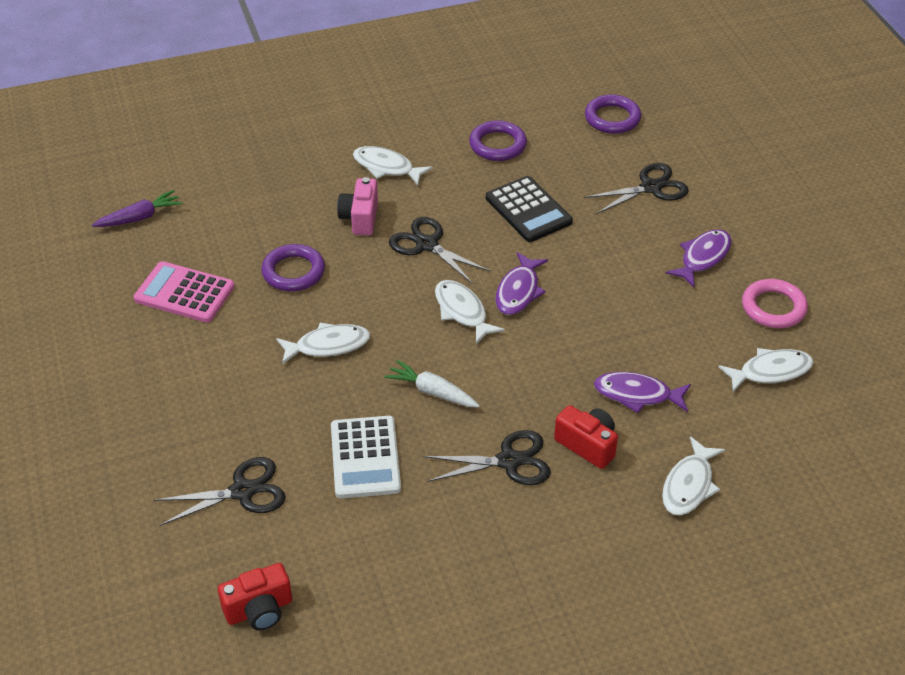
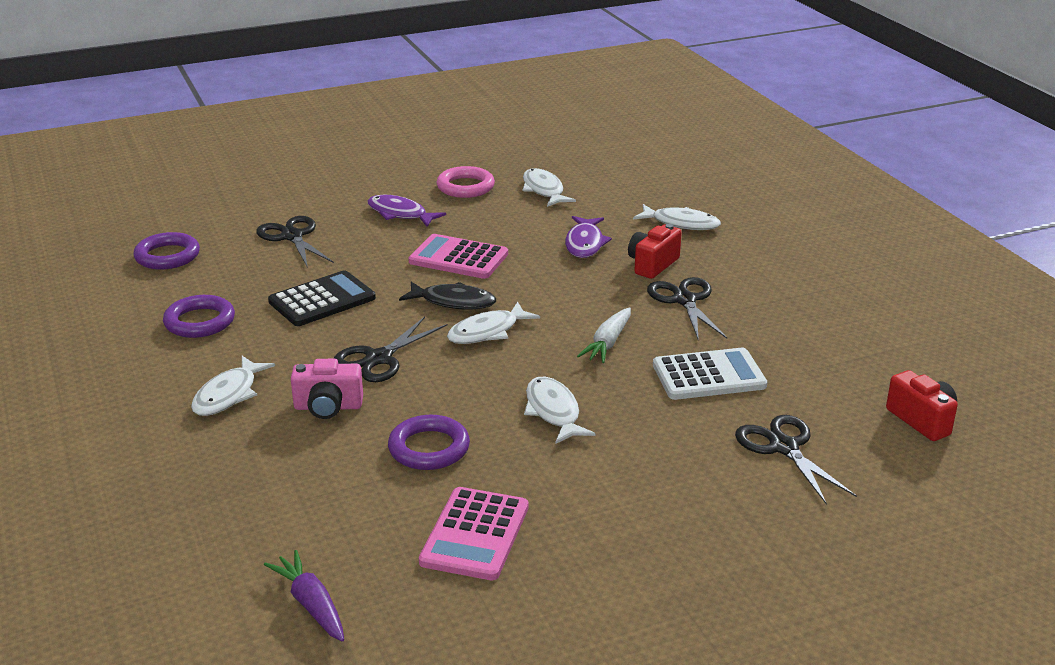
camera: 95 degrees left, 15 degrees down
(518, 291) = (453, 302): purple fish -> black fish
(605, 297) = (458, 258): none -> pink calculator

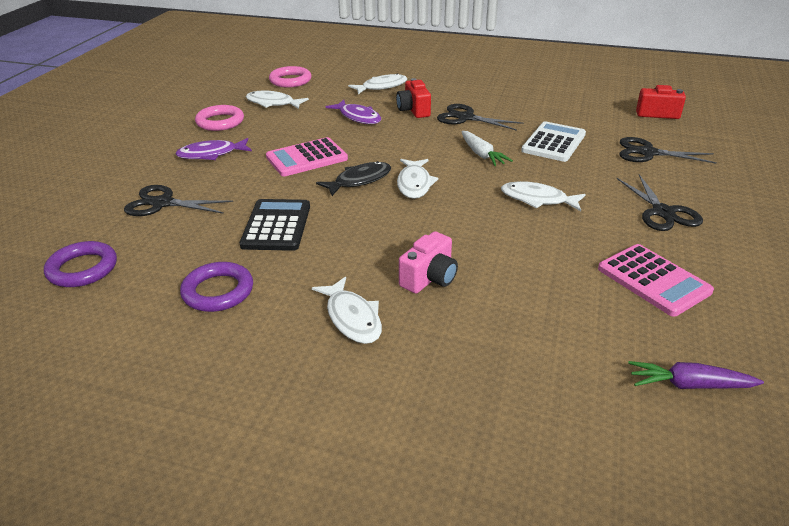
camera: 50 degrees left, 5 degrees up
(379, 358) = (391, 234): black scissors -> black scissors (662, 212)
(429, 448) = (531, 258): purple ring -> none
(610, 173) = (290, 80): none -> pink ring

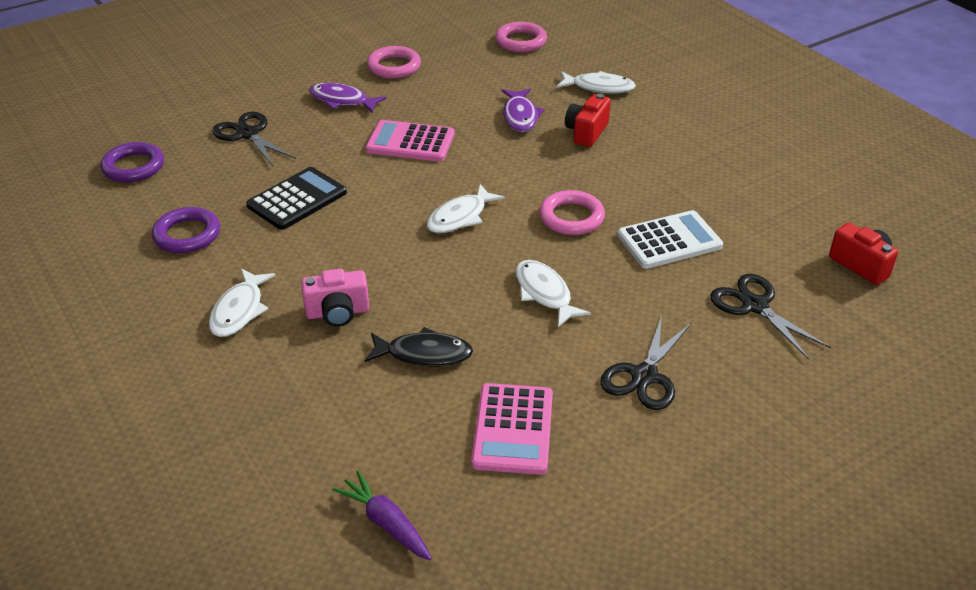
camera: 40 degrees right, 5 degrees up
(273, 103) = (466, 64): white fish -> none
(359, 180) = (420, 189): black fish -> black fish (424, 354)
(465, 118) = (625, 166): black scissors -> none
(481, 154) = (571, 217): white carrot -> pink ring

